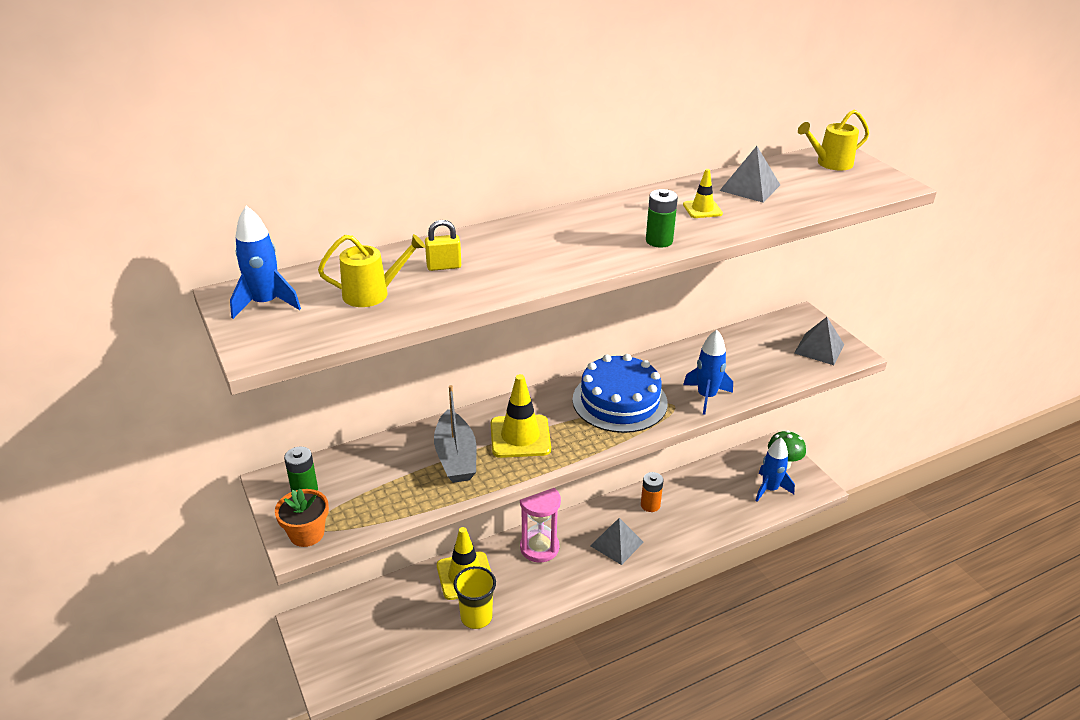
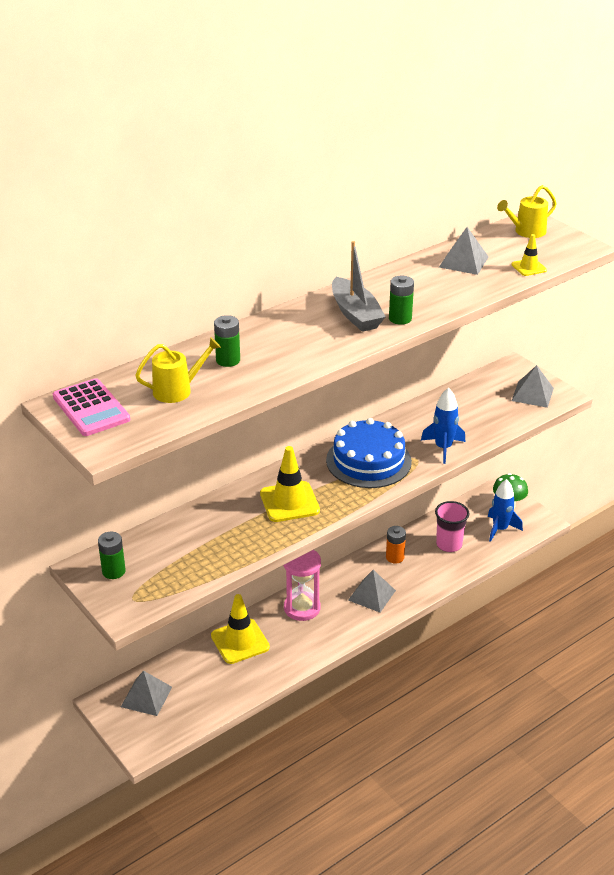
camera: 10 degrees left, 0 degrees up
(265, 303) = (91, 408): blue rocket -> pink calculator
(307, 534) = (129, 605): orange flower pot -> none
(351, 624) = (146, 696): none -> grey pyramid
(444, 266) = (228, 360): yellow padlock -> green battery
(456, 457) = (238, 526): grey boat -> grey boat (355, 314)
(476, 617) = (260, 674): yellow cup -> none
(702, 209) = (428, 286): yellow traffic cone -> yellow traffic cone (529, 267)
(711, 499) = (449, 544): none -> pink cup

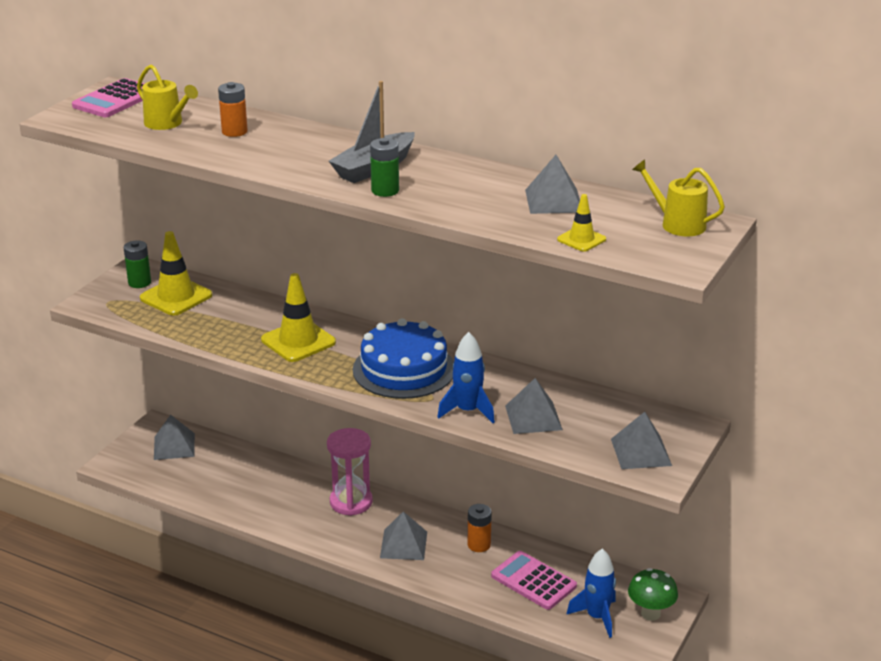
camera: 65 degrees right, 5 degrees down
(228, 360) = (234, 132): green battery -> orange battery
(240, 641) = (277, 477): yellow traffic cone -> yellow traffic cone (176, 297)
(449, 544) = (533, 581): pink cup -> pink calculator
(468, 423) = (533, 417): none -> grey pyramid

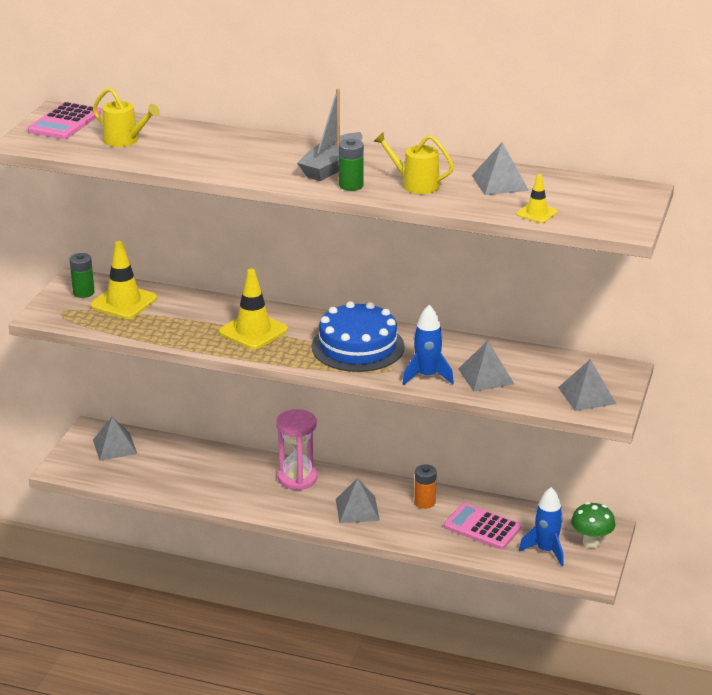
camera: 10 degrees left, 0 degrees up
(234, 132) = (191, 143): orange battery -> none
(677, 224) = (611, 194): yellow watering can -> yellow watering can (415, 184)

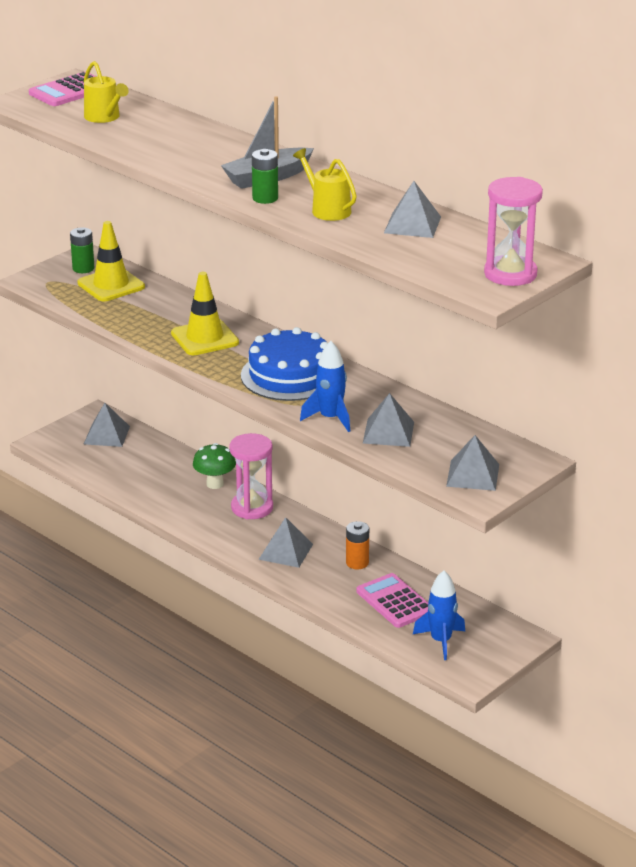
camera: 25 degrees right, 0 degrees up
(536, 213) = (415, 260): yellow traffic cone -> none
(591, 542) = (494, 646): green mushroom -> green mushroom (215, 484)
(624, 208) = (510, 274): none -> pink hourglass

